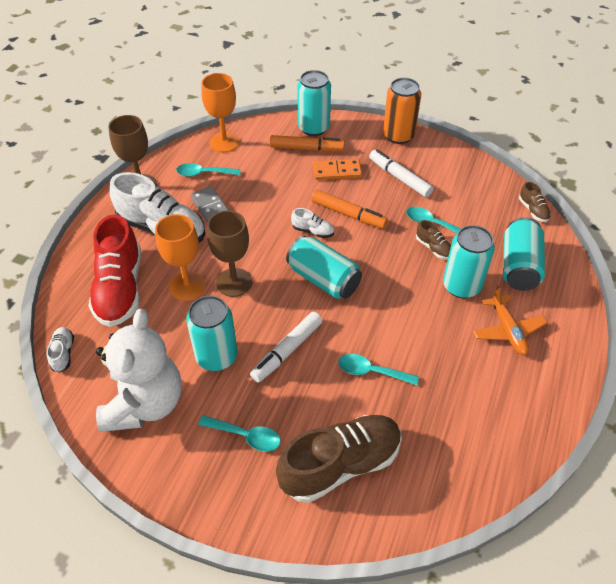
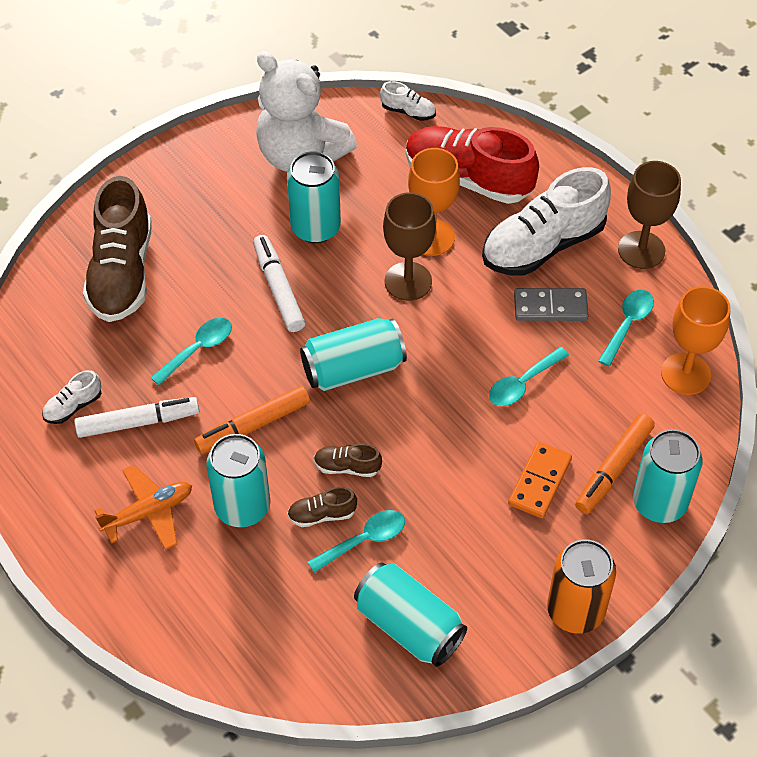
camera: 120 degrees right, 5 degrees up
(246, 436) = (207, 215): turquoise spoon -> turquoise spoon (522, 383)
(313, 231) = (440, 396): white shoe -> white shoe (73, 406)
(348, 214) = (446, 451): orange marker -> orange marker (253, 425)
(399, 178) = (478, 554): white marker -> white marker (137, 422)
(507, 330) = (148, 512): orange plane -> orange plane turned 135 degrees clockwise
(518, 266) = (225, 594): turquoise can -> turquoise can (409, 625)
(533, 210) = (304, 688): brown shoe -> brown shoe (347, 467)

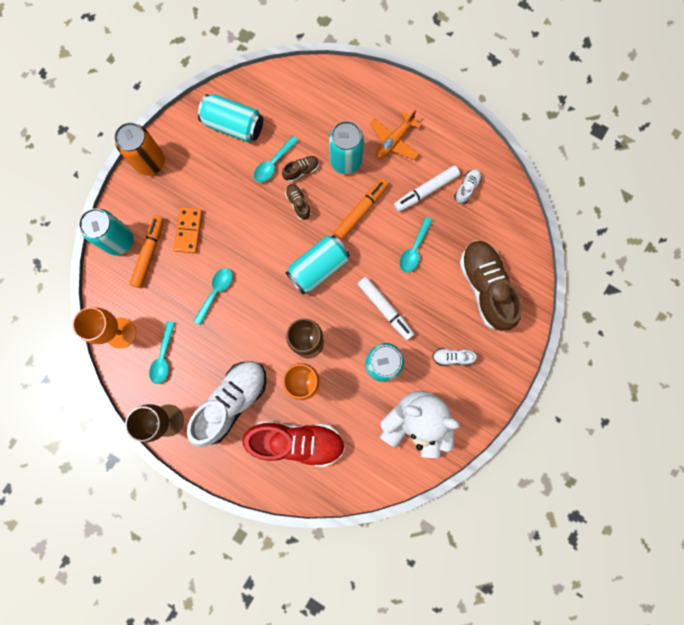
camera: 160 degrees right, 25 degrees up
(347, 467) = (298, 203): brown shoe -> brown shoe turned 105 degrees counterclockwise
(408, 111) = (357, 489): white shoe -> white shoe (452, 357)
(550, 307) = (214, 354): grey domino -> none

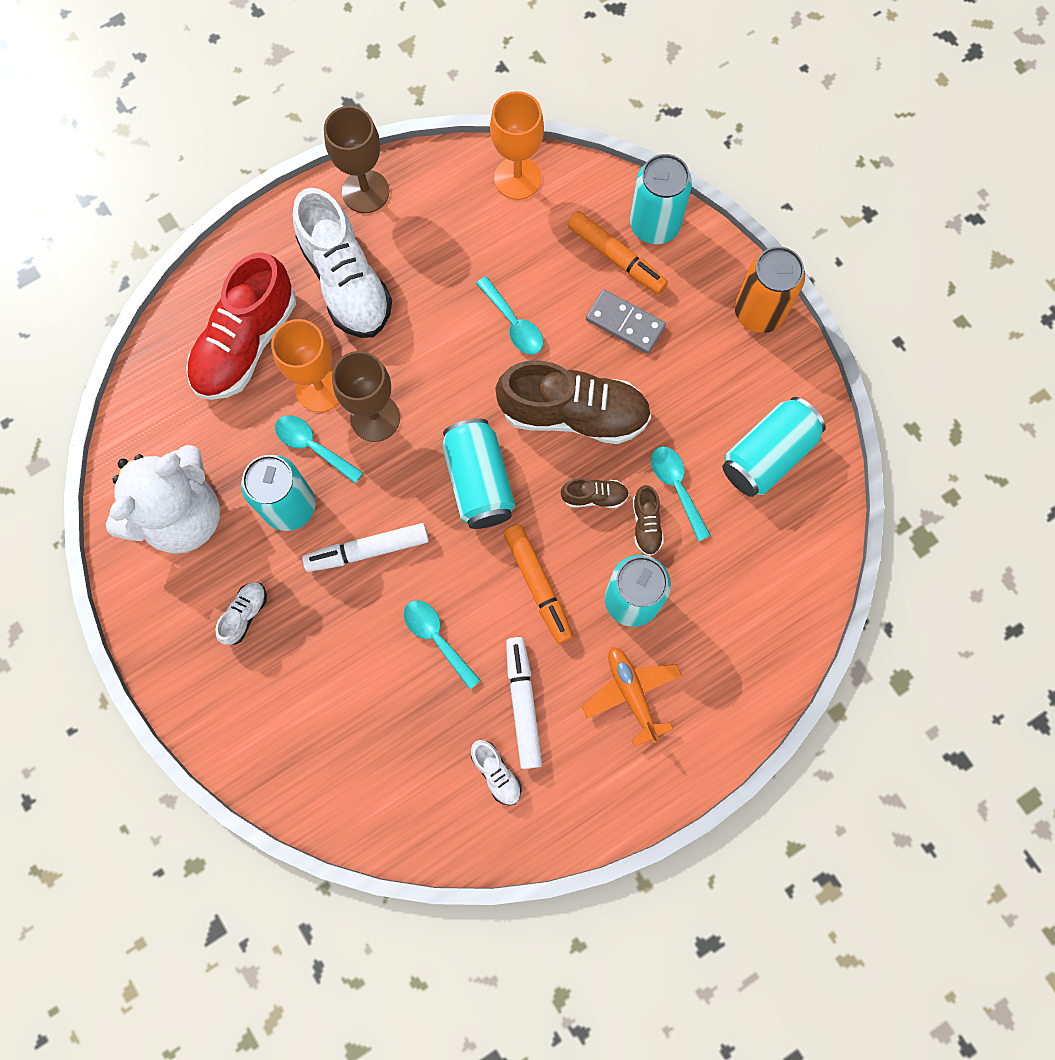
camera: 115 degrees right, 5 degrees down
(163, 357) = (454, 219): turquoise spoon -> turquoise spoon (313, 446)
(189, 231) = (625, 323): orange domino -> grey domino
(485, 287) = (322, 720): brown shoe -> brown shoe (574, 414)

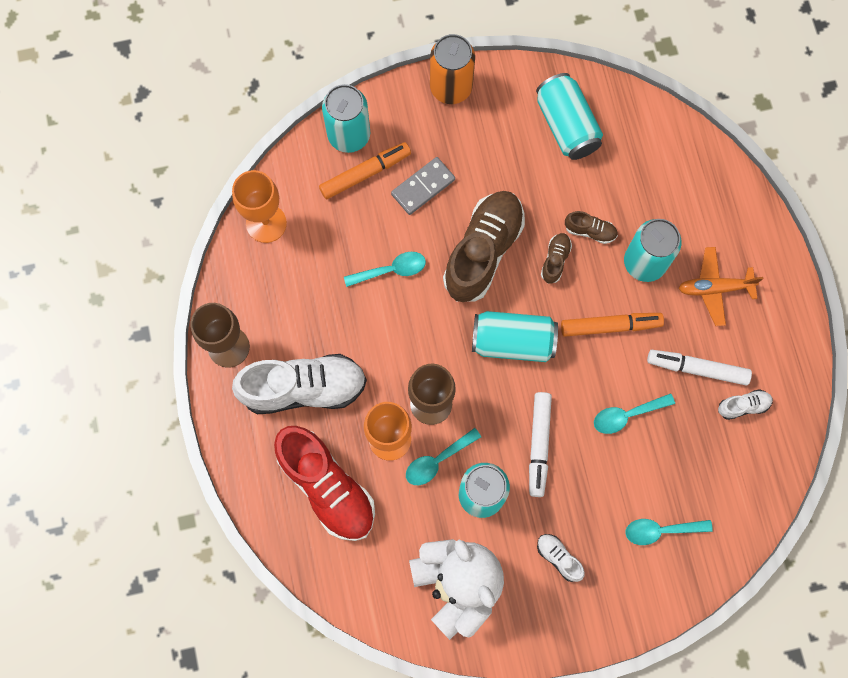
camera: 70 degrees left, 0 degrees up
(676, 487) = (569, 198): turquoise spoon -> turquoise spoon (661, 530)

